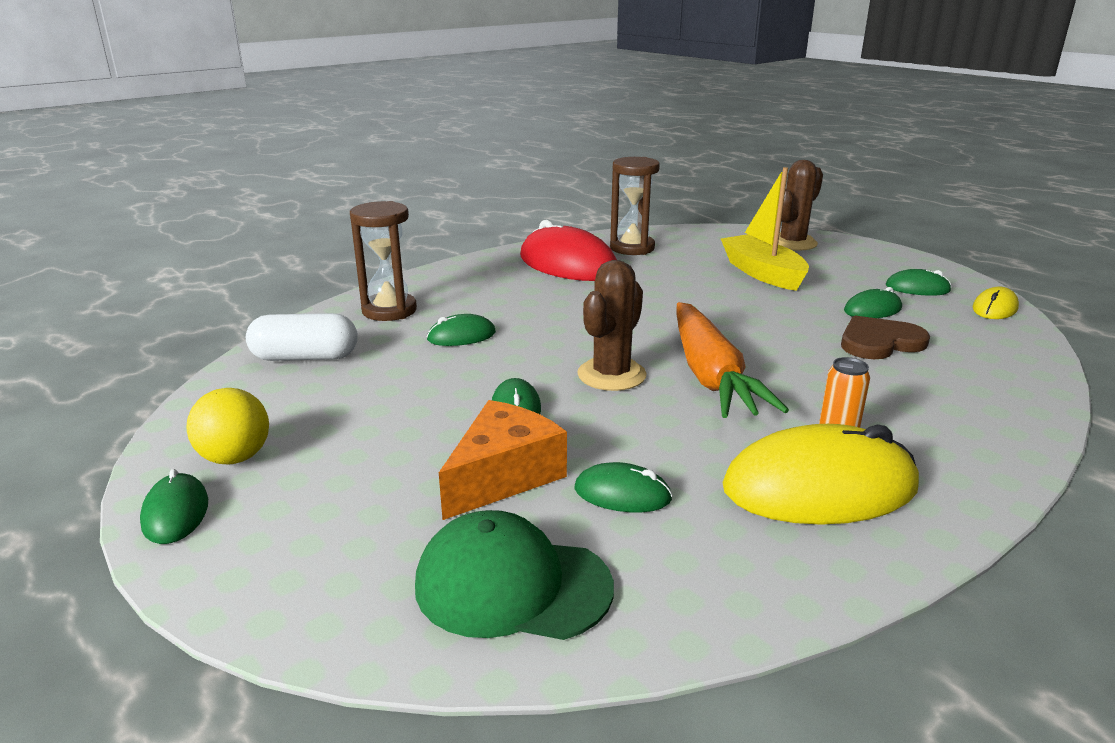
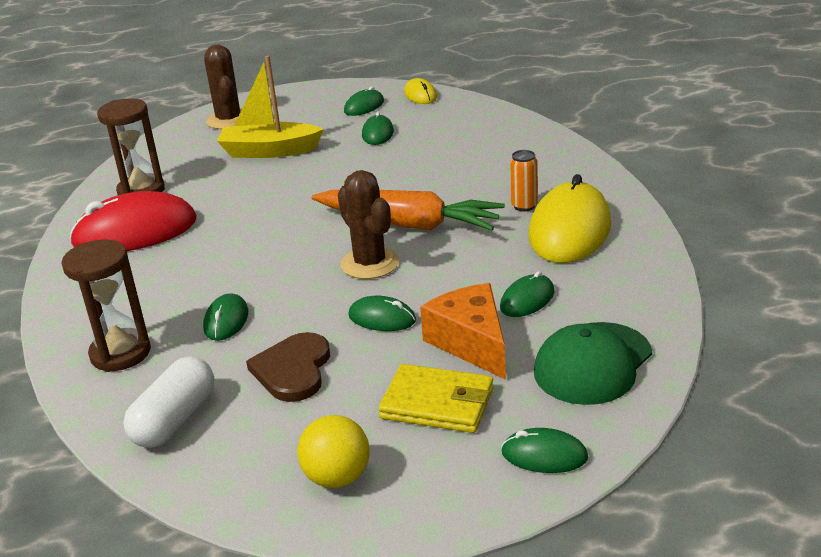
camera: 60 degrees left, 5 degrees up
(175, 513) = (402, 516): green mouse -> green mouse (544, 455)
(376, 484) = (437, 403): none -> yellow wallet
(879, 342) = (424, 149): brown heart -> brown heart (293, 370)

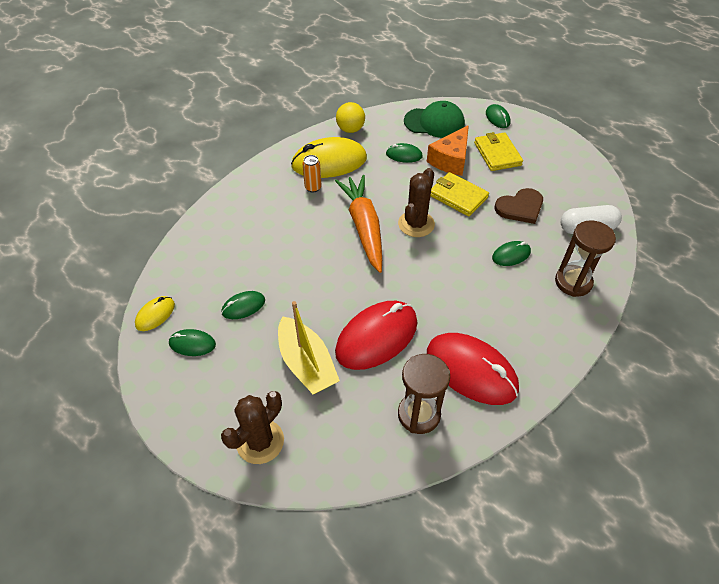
camera: 125 degrees left, 20 degrees up
(246, 192) = (376, 337): none -> red mouse
(337, 477) = (561, 162): yellow ball -> yellow ball (350, 129)
(382, 318) = (458, 196): green mouse -> yellow wallet

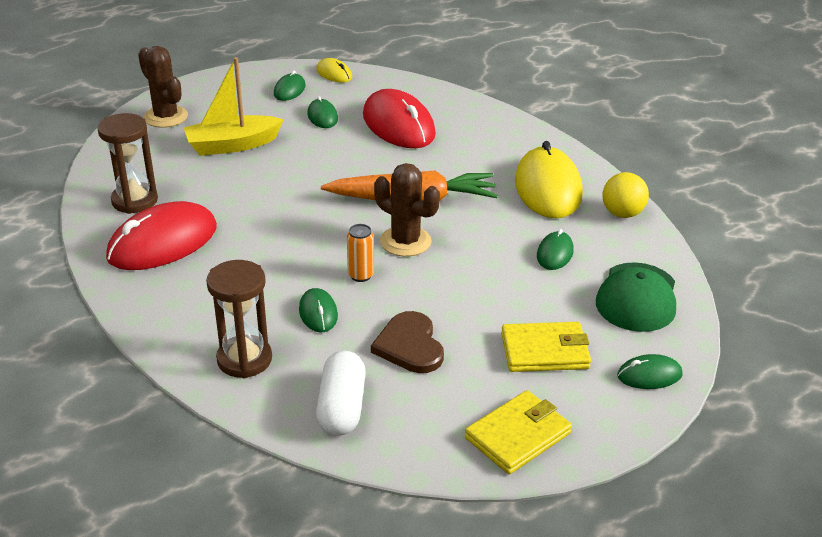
camera: 100 degrees right, 15 degrees down
(313, 187) = (497, 171): orange can -> orange can (360, 275)
(376, 337) = (241, 188): red mouse -> red mouse (398, 125)
(450, 160) = (536, 297): orange cheese -> none
(458, 196) = (451, 288): yellow wallet -> yellow wallet (518, 435)

